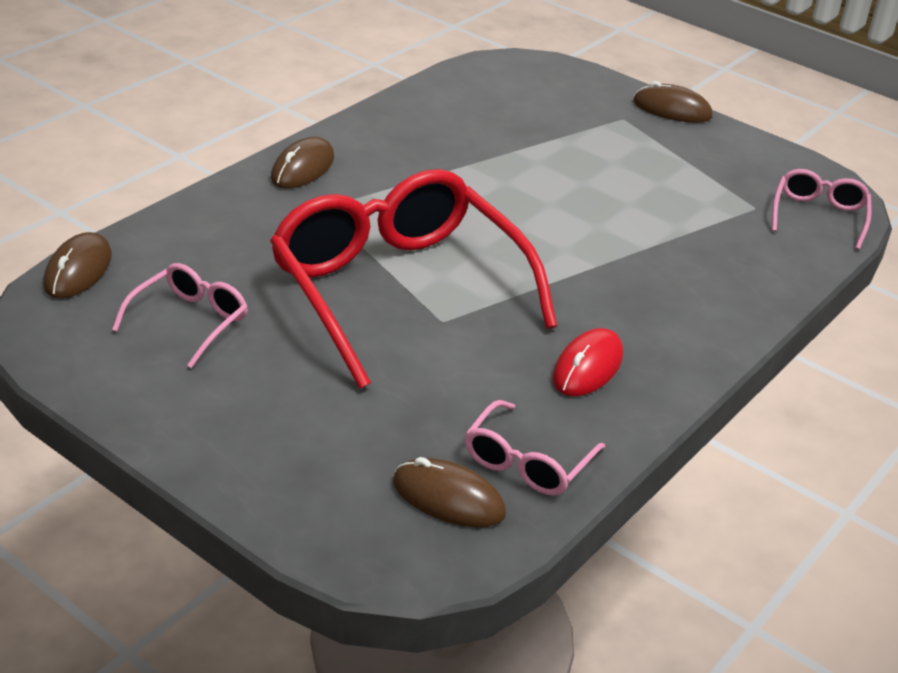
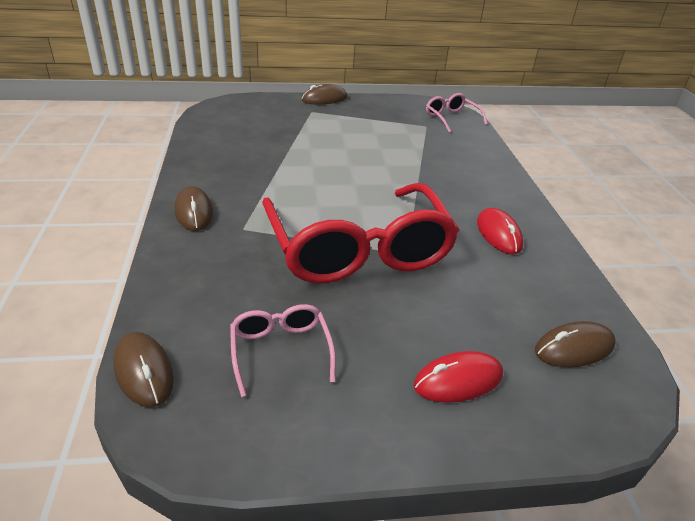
camera: 45 degrees left, 0 degrees up
(290, 438) = (458, 380): none -> red mouse
(398, 289) = (358, 250): red glasses -> red glasses turned 120 degrees counterclockwise
(527, 462) = (563, 300): pink glasses -> none

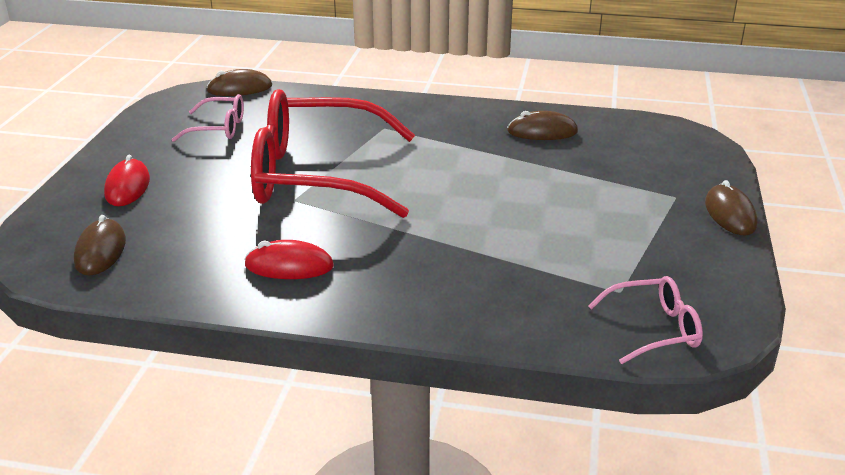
camera: 110 degrees right, 5 degrees down
(194, 212) = (423, 109): brown mouse -> brown mouse (542, 132)

